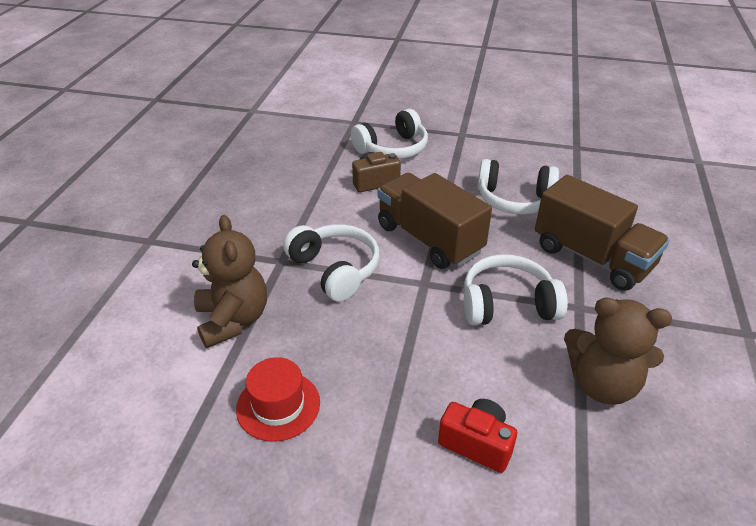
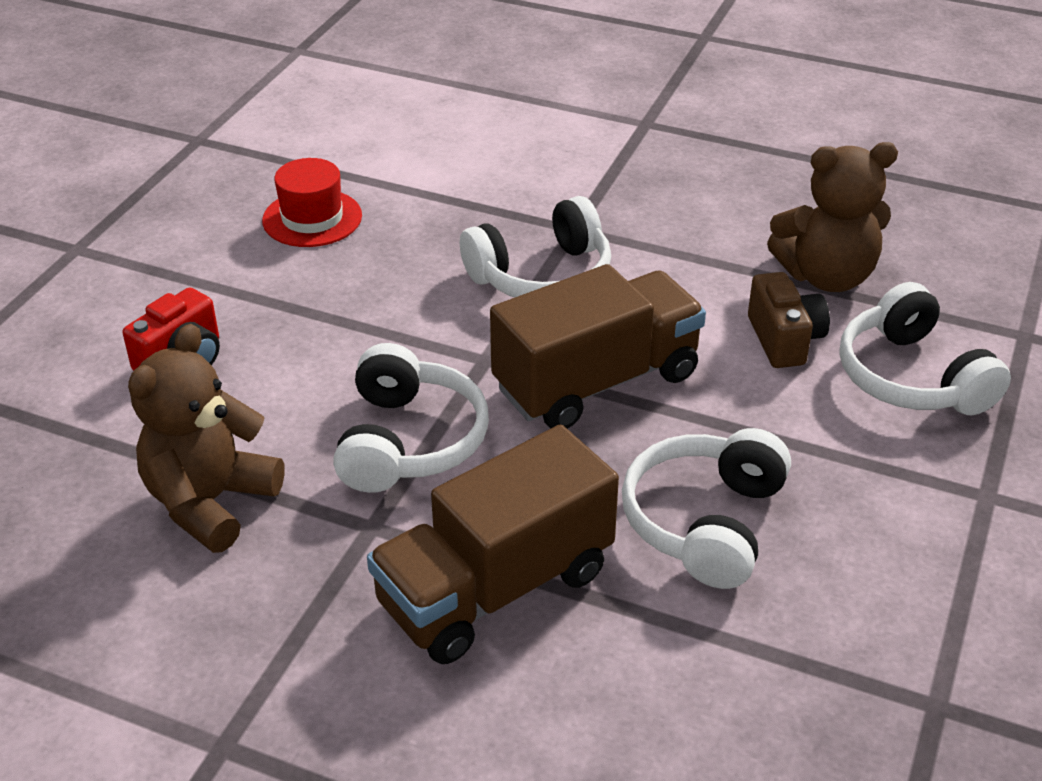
camera: 100 degrees right, 0 degrees up
(233, 320) = (465, 189): brown teddy bear -> brown teddy bear (826, 276)

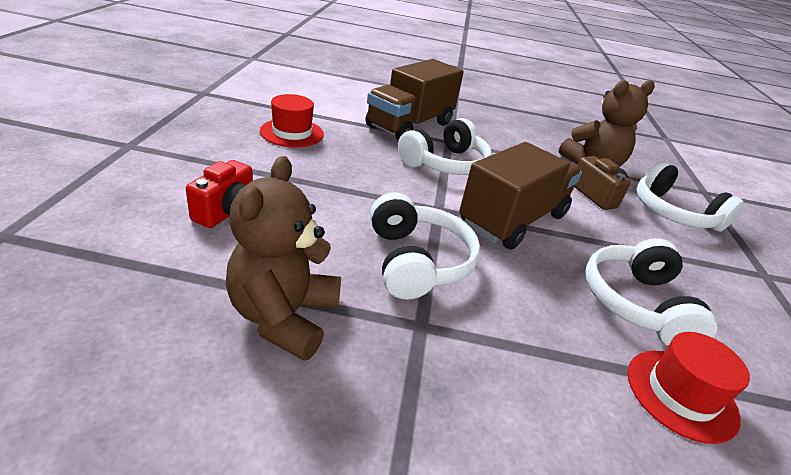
camera: 20 degrees left, 5 degrees down
(495, 588) = (537, 366): brown truck -> brown truck (410, 125)
(671, 640) = (681, 394): none -> red hat

